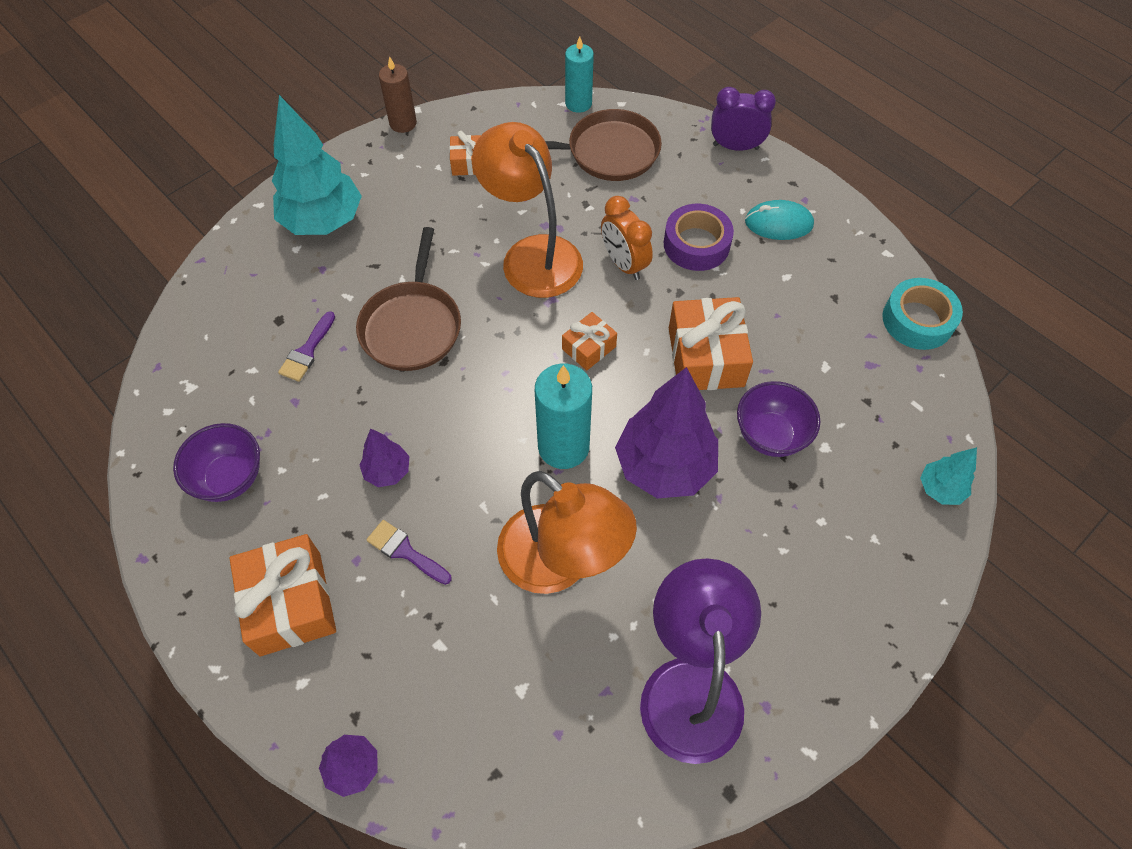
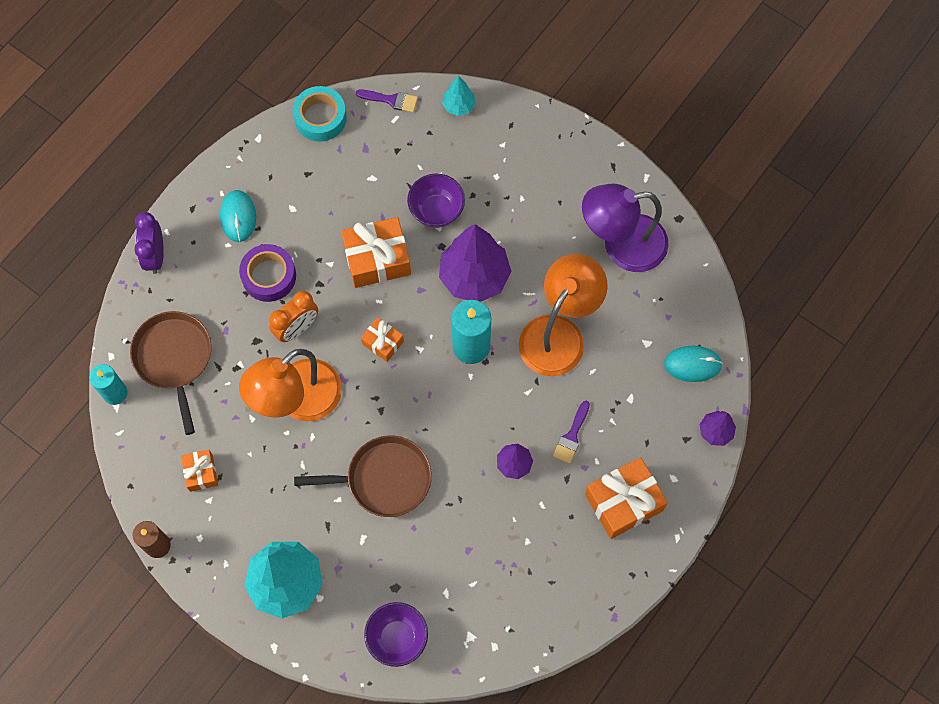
camera: 100 degrees left, 10 degrees up
(230, 478) = (541, 576): purple bowl -> purple bowl (397, 638)
(307, 351) = (421, 554): purple brush -> purple brush (391, 100)
(470, 756) = (692, 364): none -> turquoise mouse

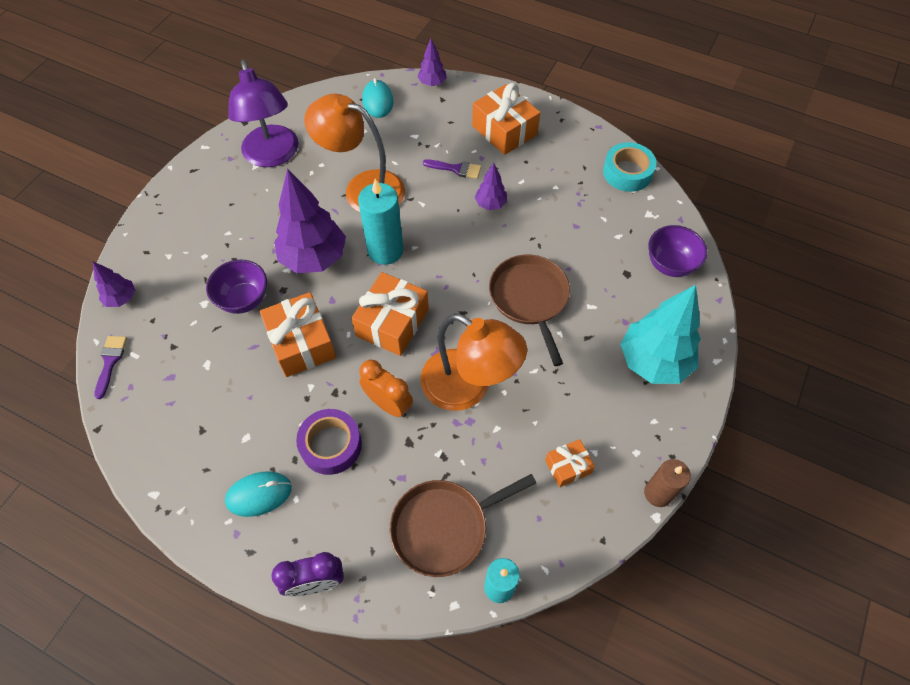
camera: 100 degrees left, 10 degrees down
(320, 118) = (129, 430): turquoise tape -> turquoise tape (627, 172)
(383, 342) = (392, 323): orange gift -> orange gift, size x1.83
(458, 106) = (121, 299): turquoise tree -> purple tree

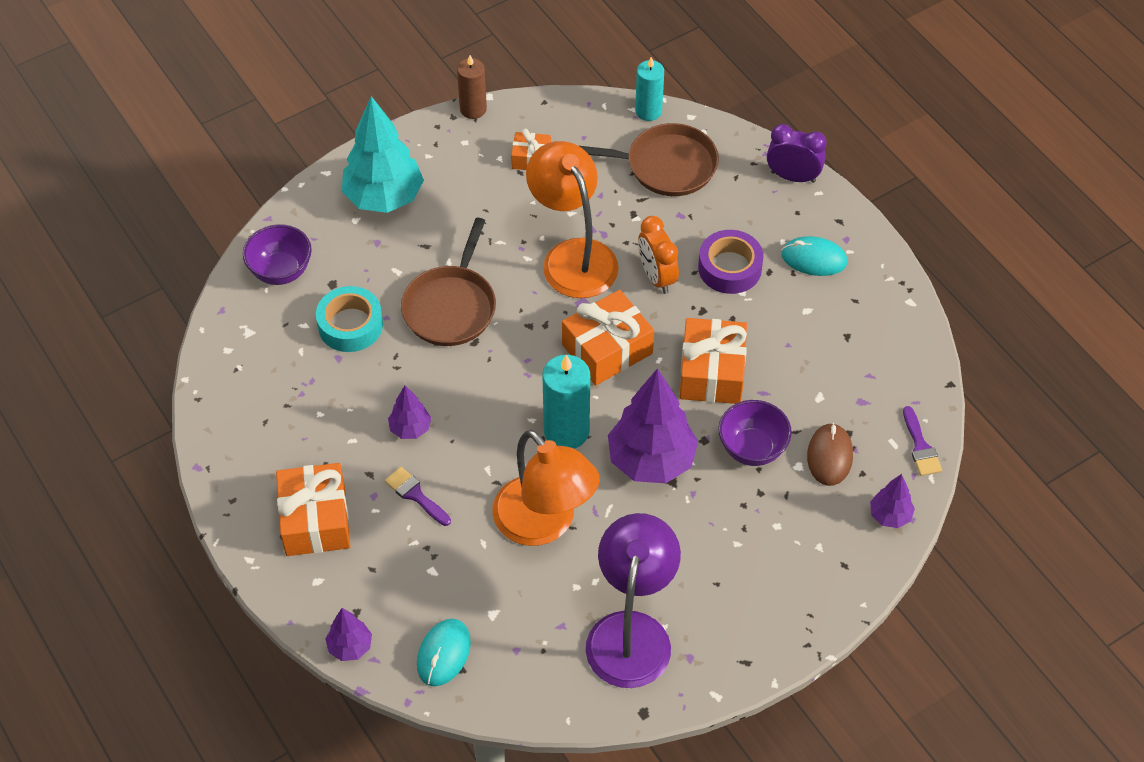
camera: 150 degrees left, 5 degrees down
(110, 362) = (920, 447): purple brush -> purple brush turned 45 degrees counterclockwise
(182, 321) = (829, 456): none -> brown mouse
(627, 172) = (223, 390): turquoise tape -> turquoise tape (350, 325)

